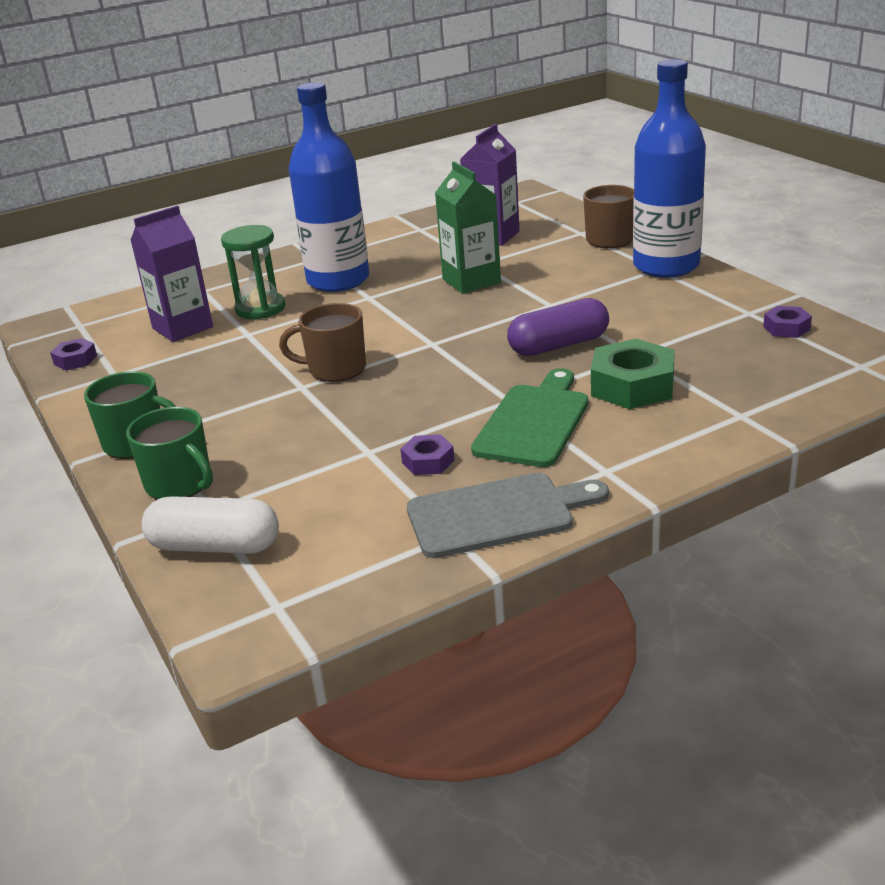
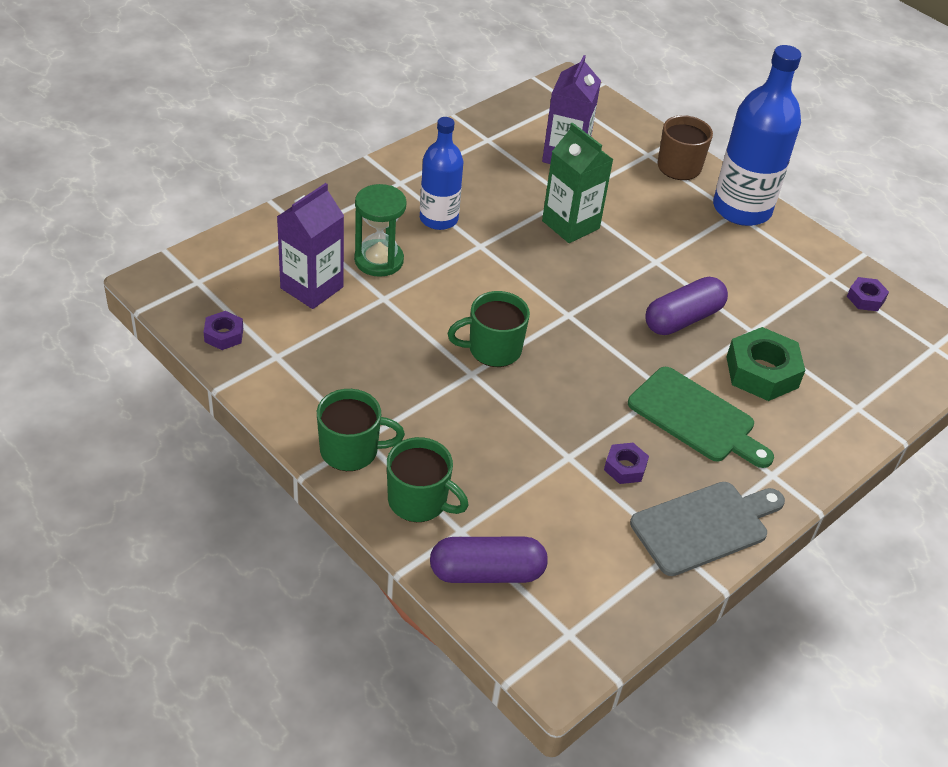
camera: 20 degrees left, 15 degrees up
(215, 546) = (487, 572): white capsule -> purple capsule
(335, 369) = (493, 349): brown mug -> green mug
(338, 280) = (438, 219): blue bottle -> blue bottle, size x0.63
(534, 422) = (696, 418): green cutting board -> green cutting board turned 120 degrees clockwise

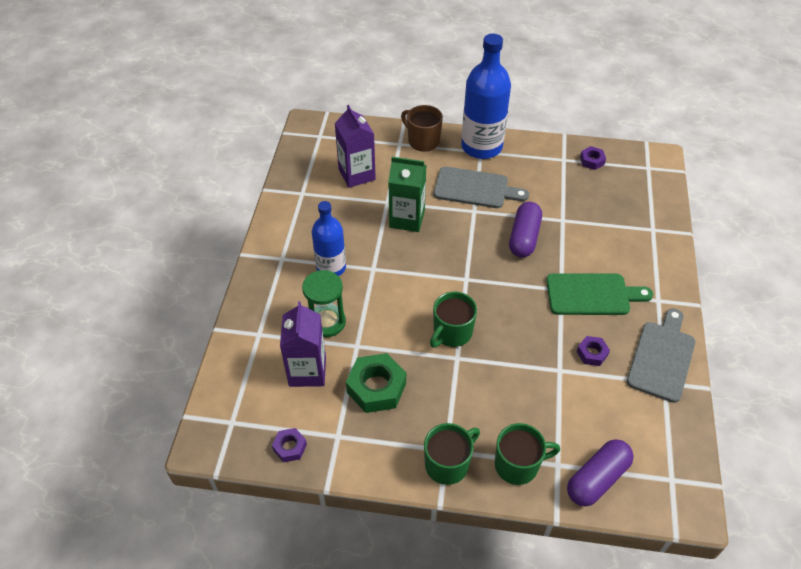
camera: 35 degrees left, 5 degrees up
(683, 242) = (475, 188): none -> grey cutting board
(762, 372) = (592, 242): green nut -> green nut (376, 388)

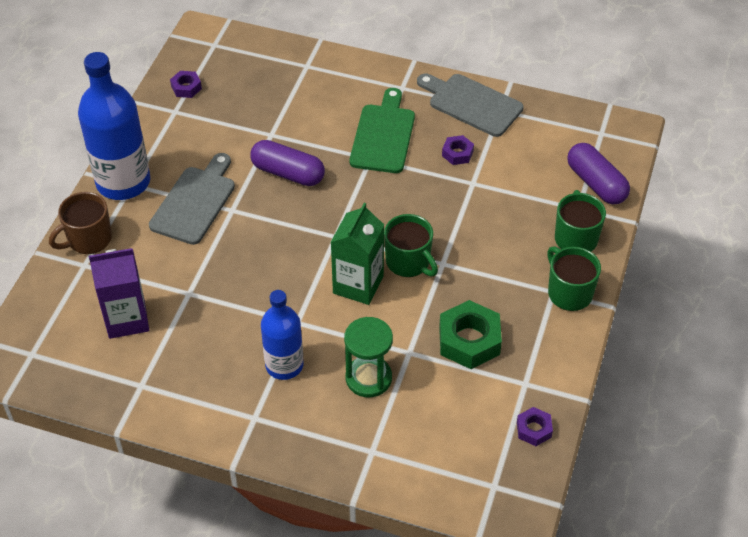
camera: 80 degrees left, 0 degrees up
(307, 371) = (436, 404): purple carton -> none
(407, 219) = (225, 277): green carton -> green carton (358, 285)

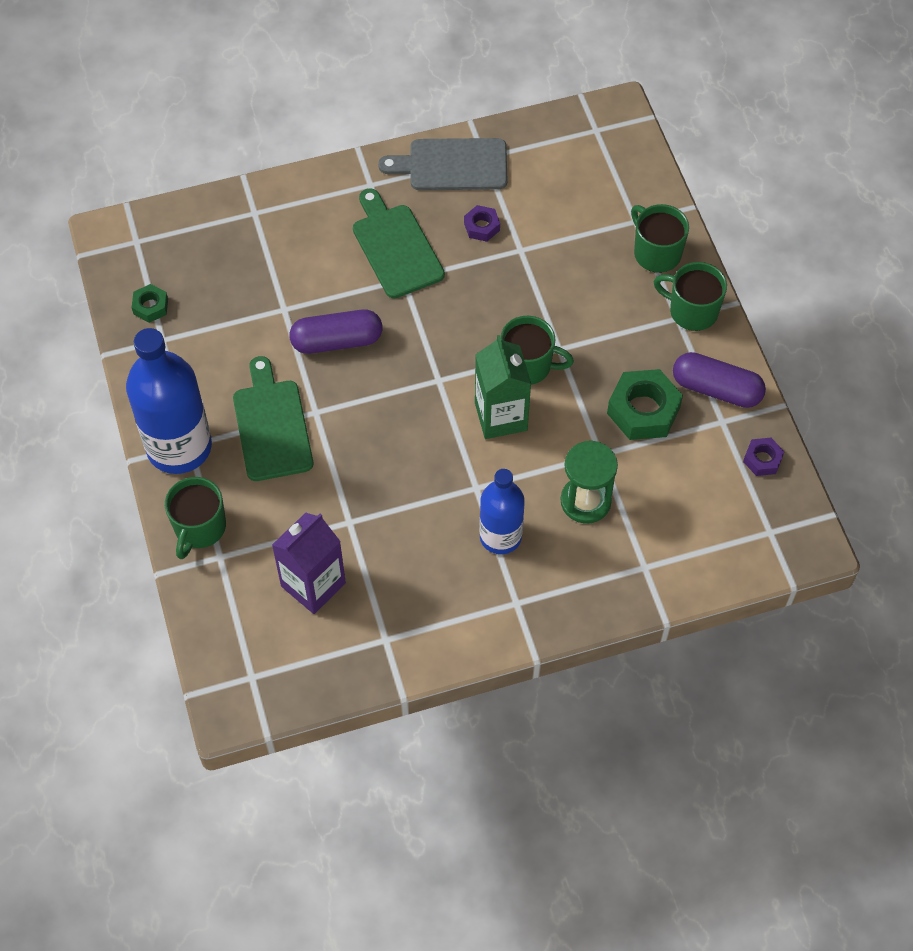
camera: 35 degrees left, 10 degrees up
(88, 239) = (199, 528): brown mug -> green mug
(186, 87) = (150, 306): purple nut -> green nut
(195, 202) = (272, 425): grey cutting board -> green cutting board
(596, 183) = (631, 186): purple capsule -> purple capsule (716, 389)

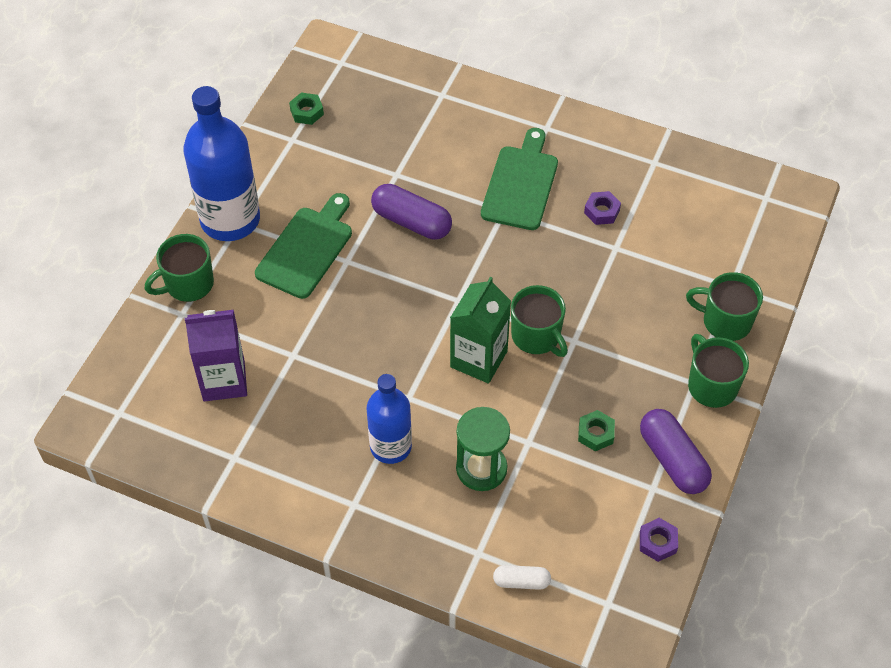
camera: 40 degrees right, 5 degrees down
(452, 165) = (623, 152): grey cutting board -> none
(643, 410) = (596, 433): green nut -> green nut, size x0.53
(656, 253) = (725, 321): green mug -> green mug turned 75 degrees counterclockwise
(695, 564) = (521, 581): none -> white capsule

